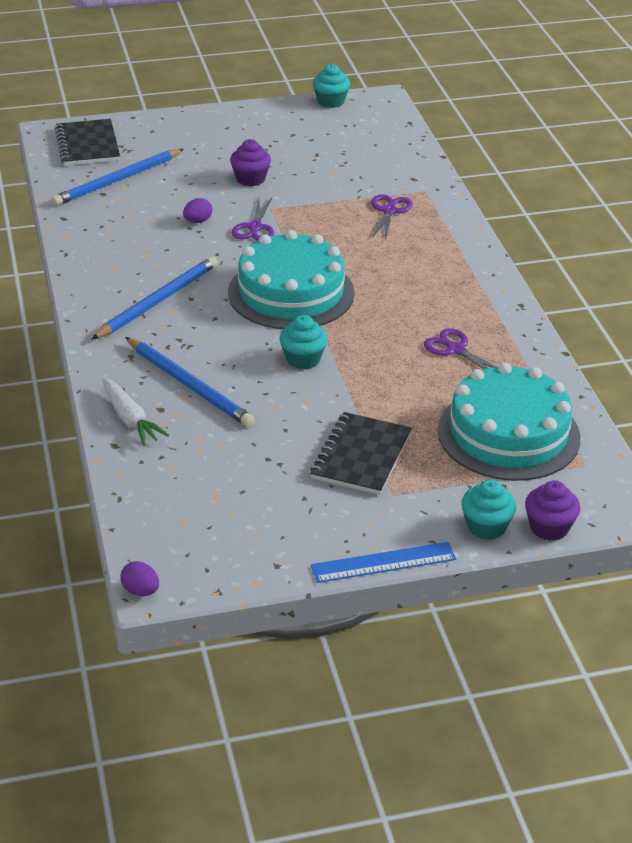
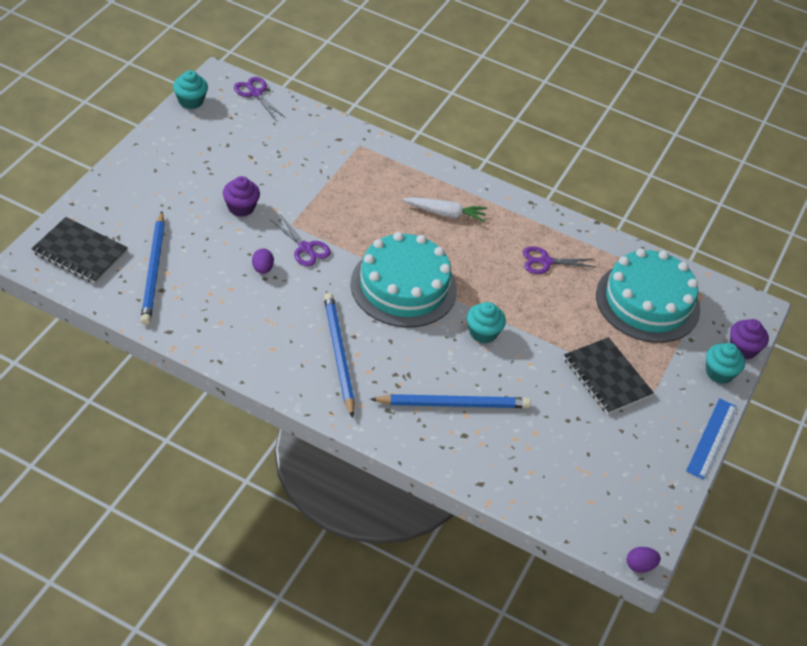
camera: 55 degrees left, 10 degrees up
(130, 419) = (460, 457): white carrot -> white carrot (446, 213)
(389, 211) = (363, 177): purple scissors -> purple scissors (255, 93)

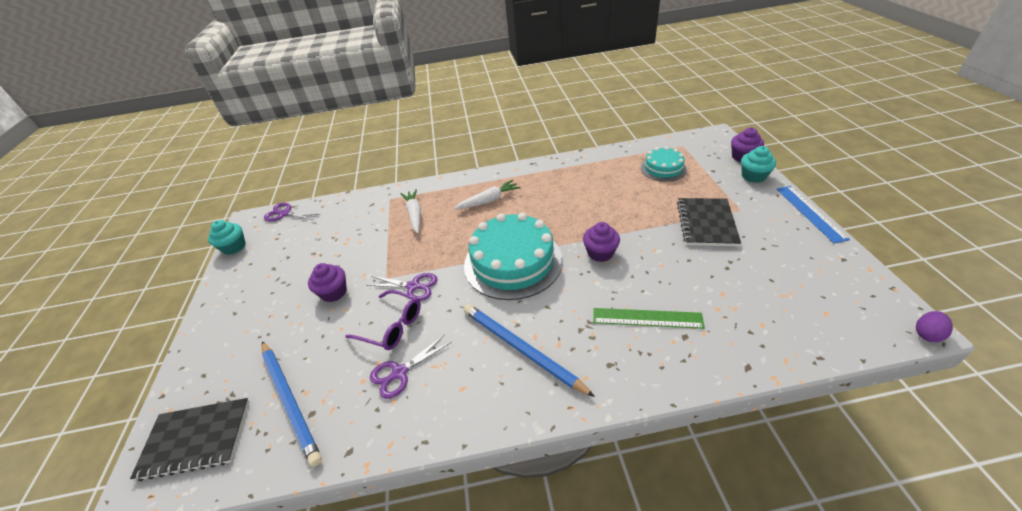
camera: 25 degrees left, 5 degrees down
(262, 269) = (392, 326): purple egg -> purple glasses
(366, 179) = (415, 214): none -> white carrot
(453, 404) = (647, 318): blue pencil -> green ruler
(483, 333) = (600, 253): turquoise cupcake -> purple cupcake
(545, 262) = (581, 186): purple scissors -> purple scissors (399, 373)
(607, 377) = (706, 223): black notebook -> black notebook turned 75 degrees clockwise
(647, 302) = (663, 168): turquoise cake -> turquoise cake, size x0.54

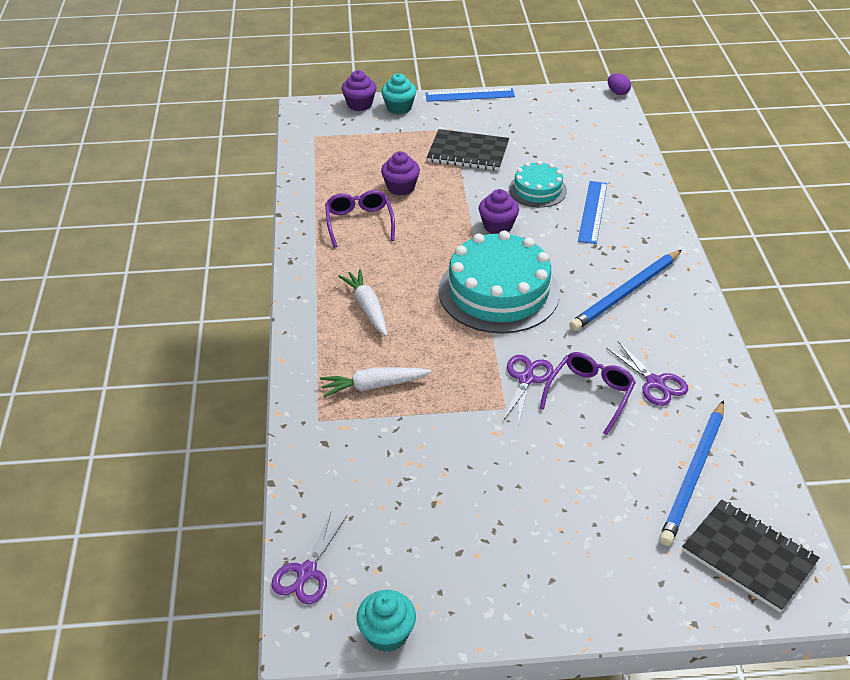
camera: 90 degrees left, 0 degrees up
(196, 439) = (748, 557): black notebook -> black notebook turned 45 degrees counterclockwise
(290, 400) = (693, 475): blue pencil -> blue pencil turned 150 degrees clockwise
(334, 292) = (525, 461): purple cupcake -> purple cupcake (401, 187)
(582, 182) = (359, 222): none -> purple glasses
(647, 318) = (592, 212): green ruler -> blue ruler
(663, 168) = (357, 158): turquoise cake -> turquoise cake (537, 190)

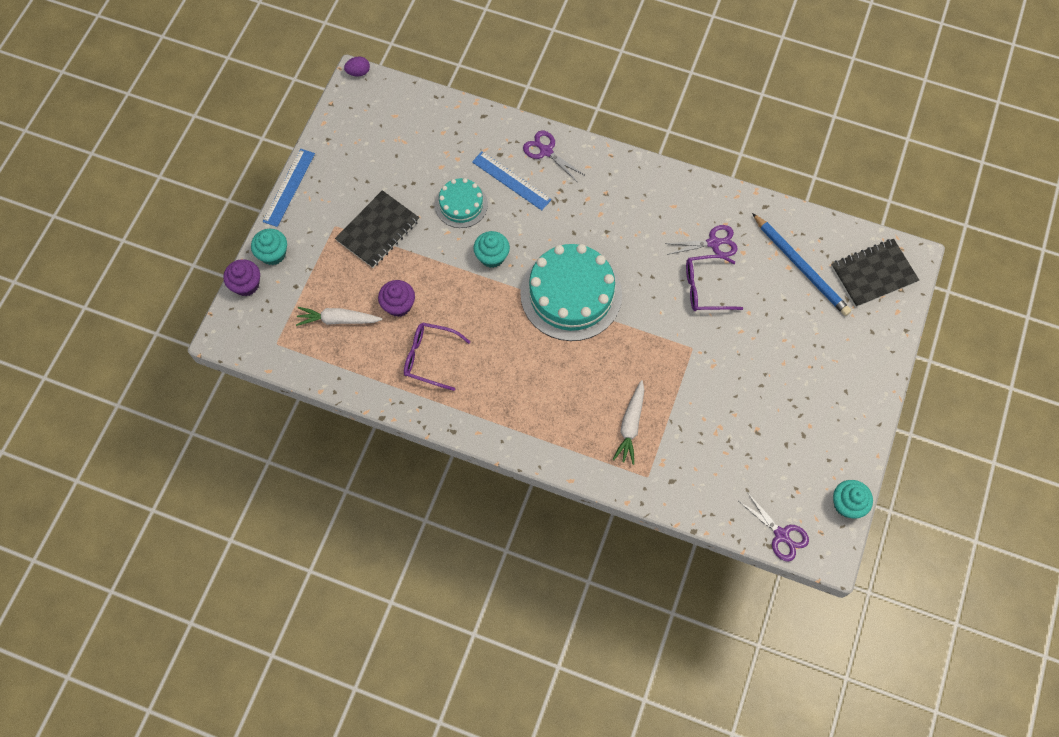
camera: 65 degrees left, 25 degrees up
(367, 307) = (541, 395): white carrot -> white carrot (338, 320)
(498, 226) = (492, 256): purple cupcake -> turquoise cupcake
(526, 379) = (671, 321): purple scissors -> purple scissors (546, 151)
(590, 394) = (705, 288): purple glasses -> purple glasses turned 60 degrees counterclockwise
(626, 293) = (616, 210): blue pencil -> none

